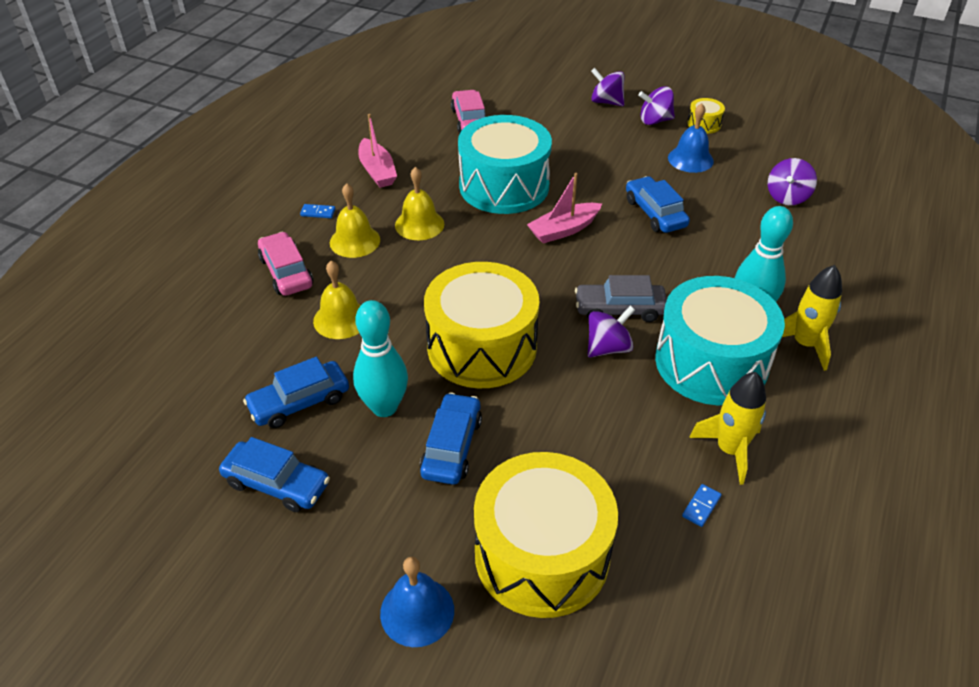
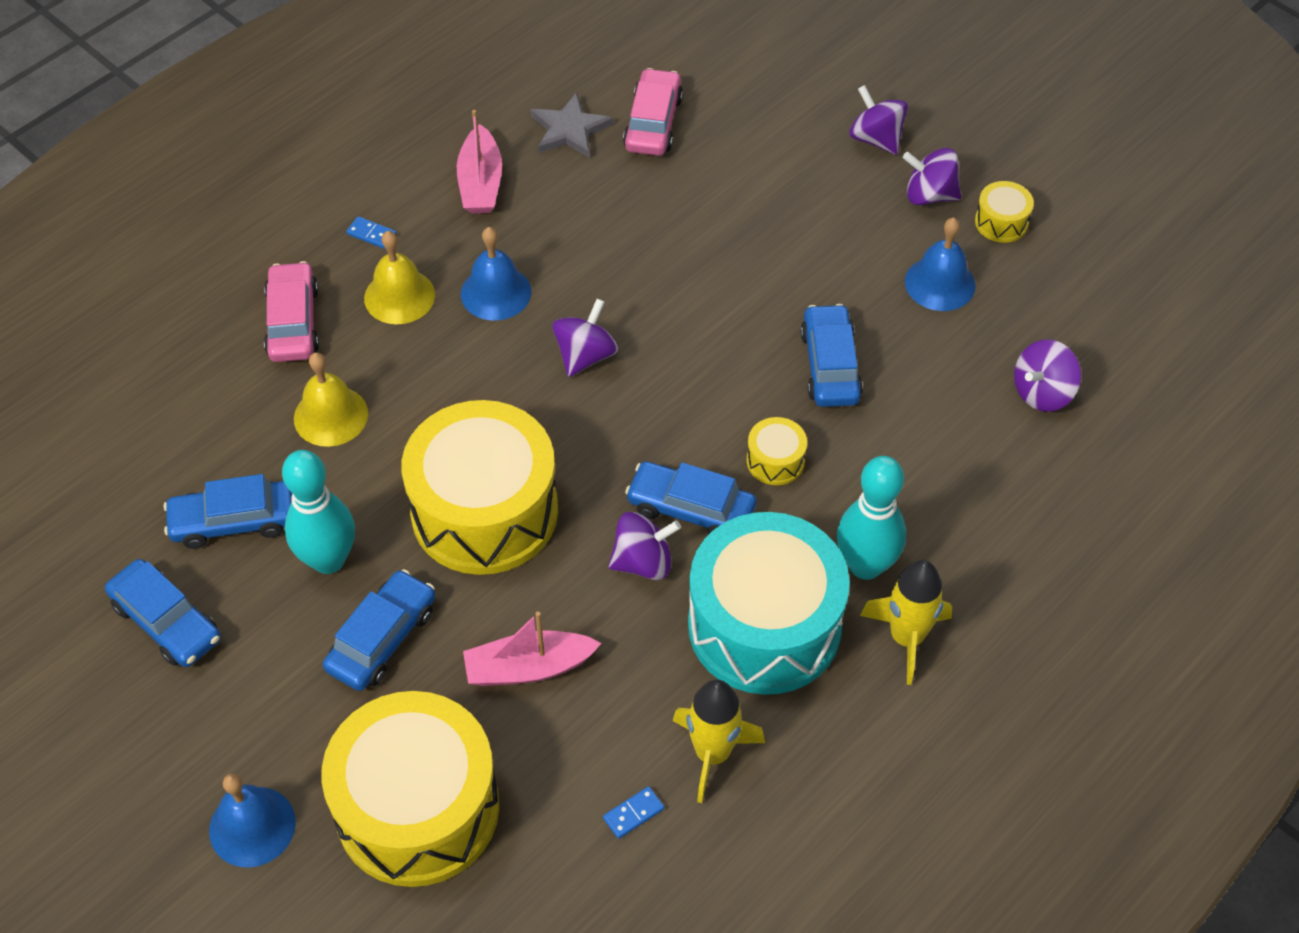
camera: 20 degrees right, 10 degrees up
(419, 134) = (569, 129): none -> grey star
(419, 224) = (496, 292): yellow bell -> blue bell
(498, 244) = (585, 355): none -> purple spinning top
(504, 186) = (642, 258): turquoise drum -> none
(563, 230) = (685, 358): pink boat -> pink boat (528, 668)
(619, 309) = (691, 508): grey car -> blue car
(655, 270) = (775, 461): none -> yellow drum

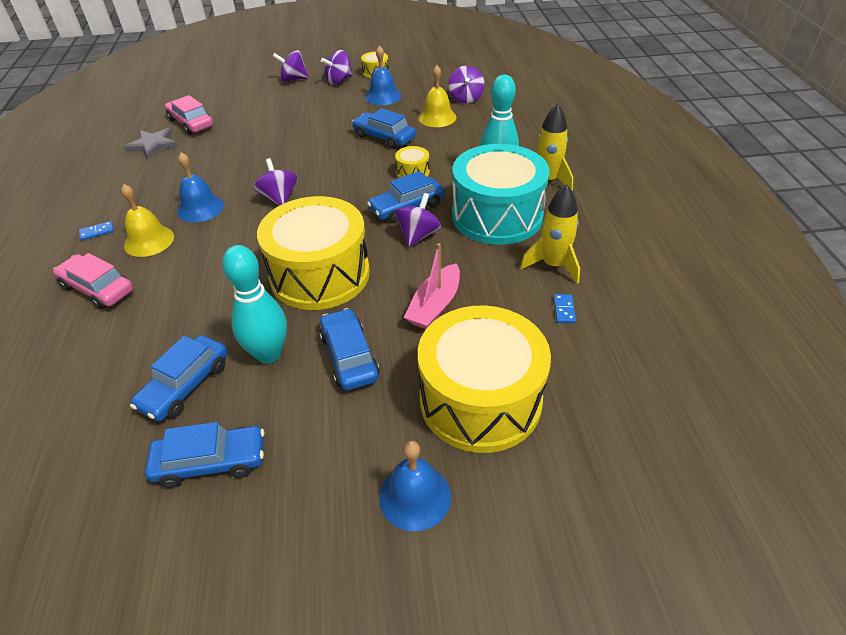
camera: 50 degrees left, 10 degrees down
(331, 416) = (179, 304): yellow bell -> yellow bell (437, 117)
(480, 183) = (133, 183): pink boat -> none

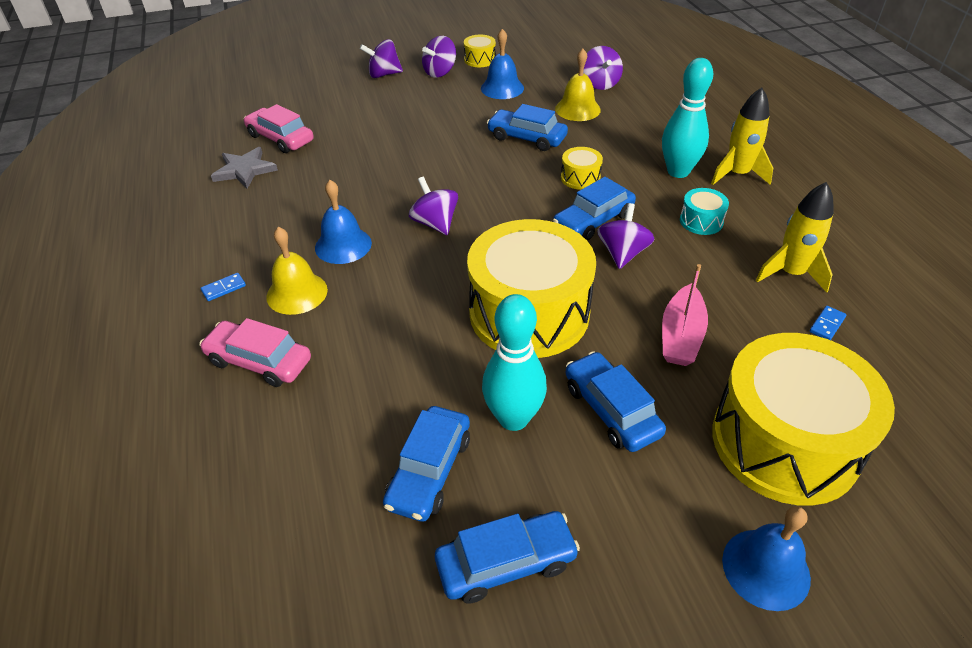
camera: 10 degrees left, 0 degrees up
(497, 216) = (701, 221): turquoise drum -> turquoise drum, size x0.40
(564, 310) = (827, 324): blue domino -> blue domino turned 45 degrees clockwise

